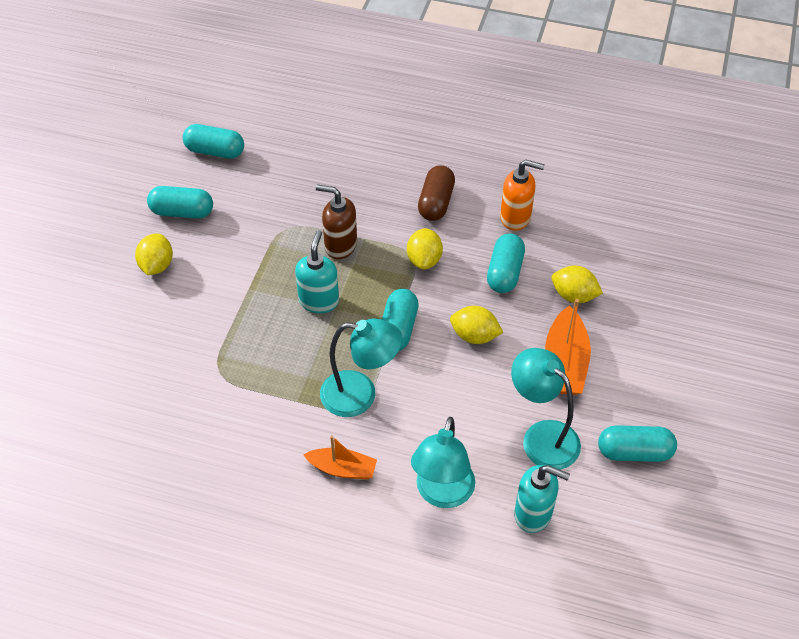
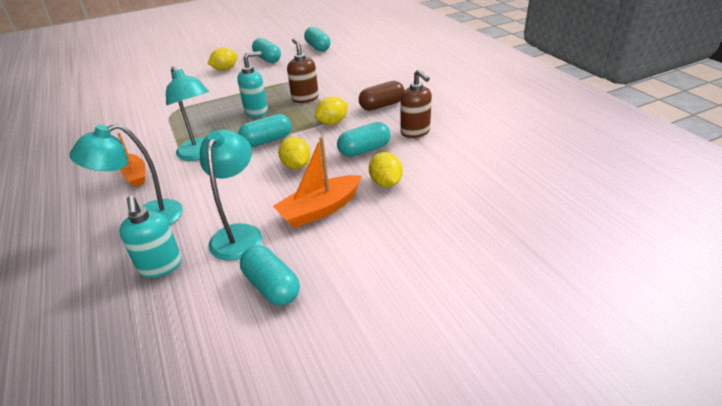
camera: 50 degrees right, 15 degrees down
(516, 217) = (415, 132): orange soap dispenser -> brown soap dispenser

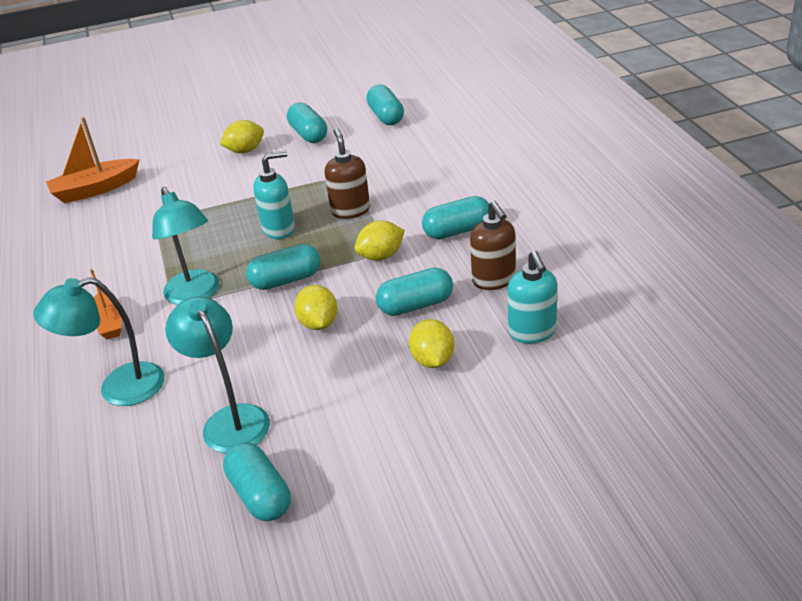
camera: 10 degrees right, 0 degrees up
(160, 266) = (131, 456): turquoise soap dispenser -> turquoise soap dispenser (532, 332)
(239, 234) = (230, 419): turquoise lamp -> turquoise lamp turned 45 degrees counterclockwise
(320, 209) = (338, 393): orange boat -> orange boat (95, 189)
(382, 105) = (457, 231): brown capsule -> turquoise capsule

